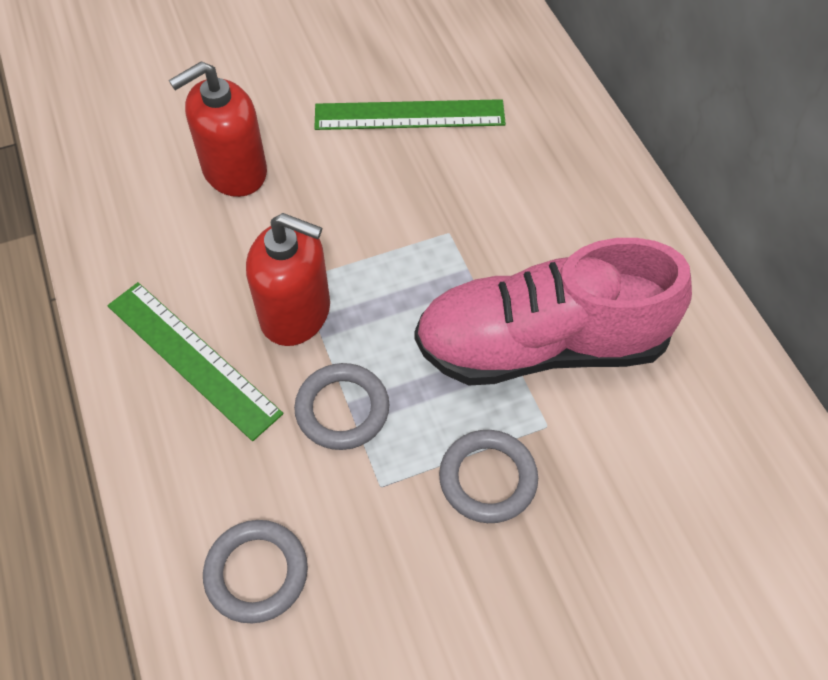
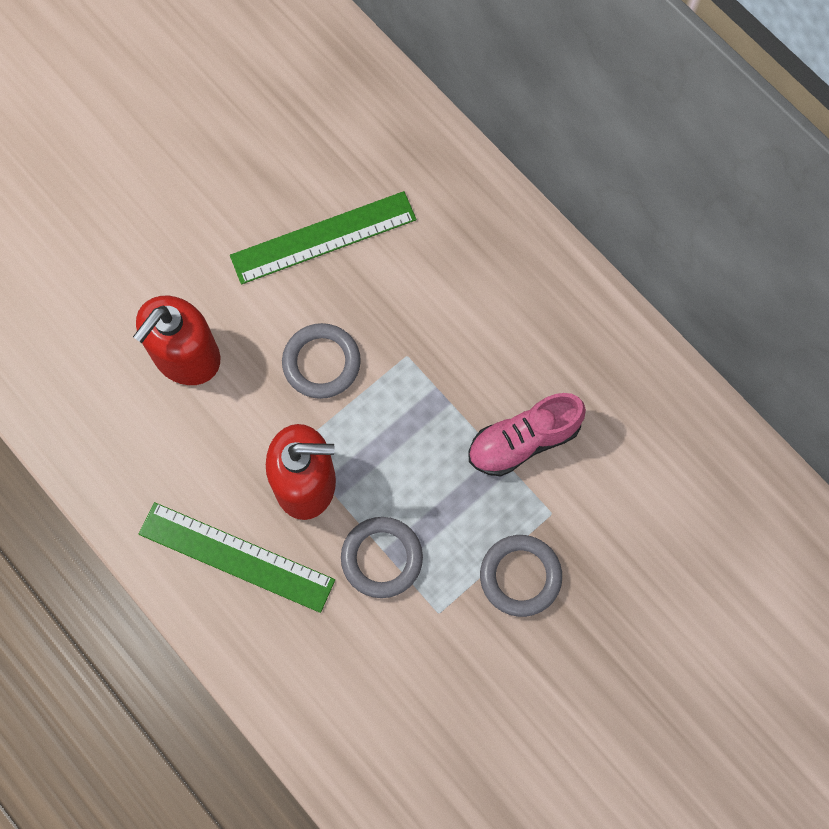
camera: 20 degrees left, 15 degrees up
(256, 573) = (371, 718): grey ring -> grey ring (321, 363)
(541, 345) = (523, 441): pink shoe -> pink shoe, size x0.54

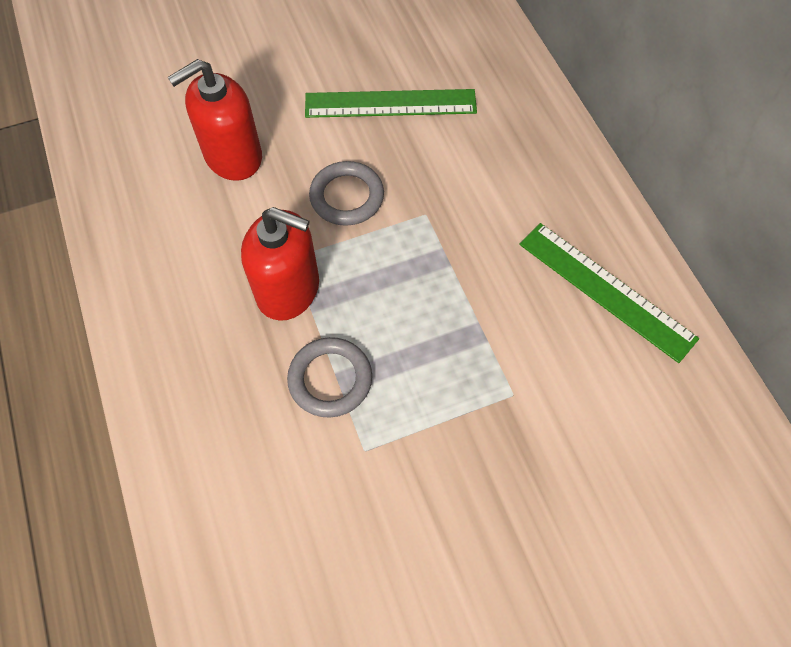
camera: 20 degrees right, 10 degrees down
(236, 557) = (196, 332): green ruler -> green ruler (605, 290)
(520, 576) = (460, 444): grey ring -> none
(523, 441) = (508, 320): pink shoe -> none

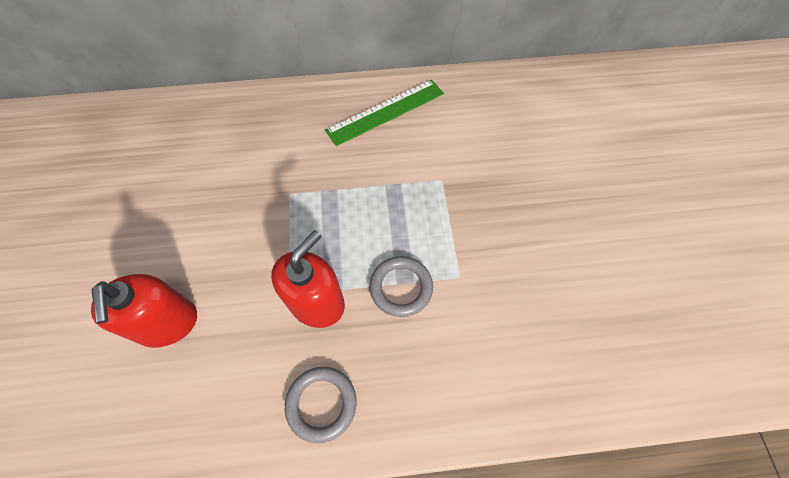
camera: 75 degrees left, 0 degrees up
(347, 197) = (250, 242): grey ring -> grey ring (321, 404)
(390, 103) = (178, 192): green ruler -> none

